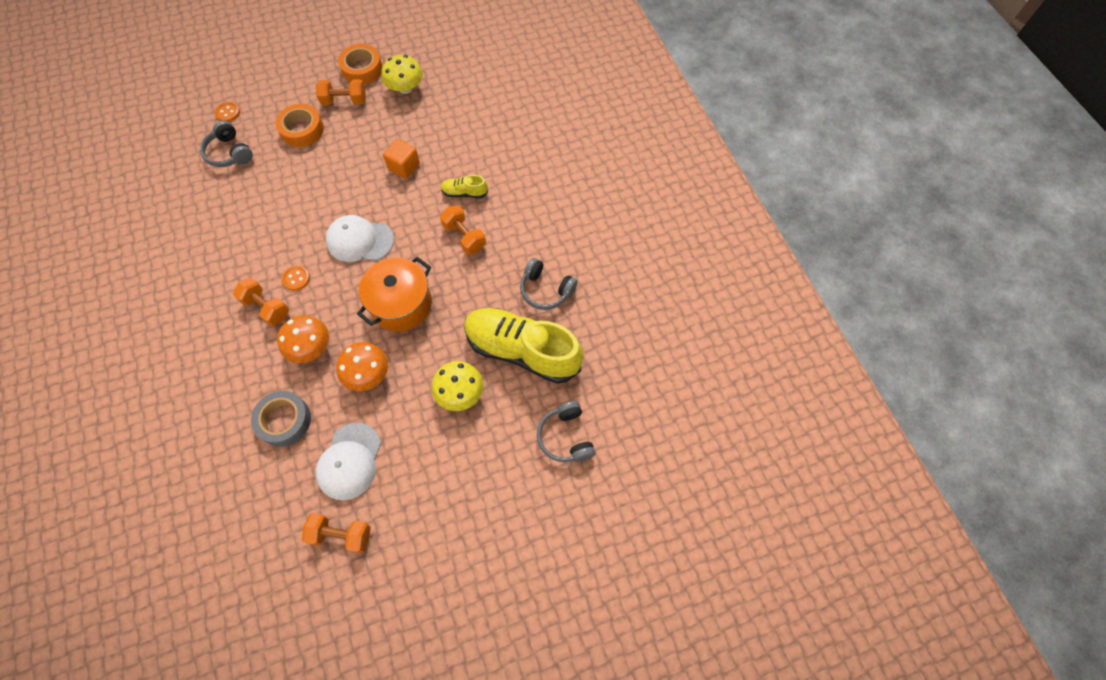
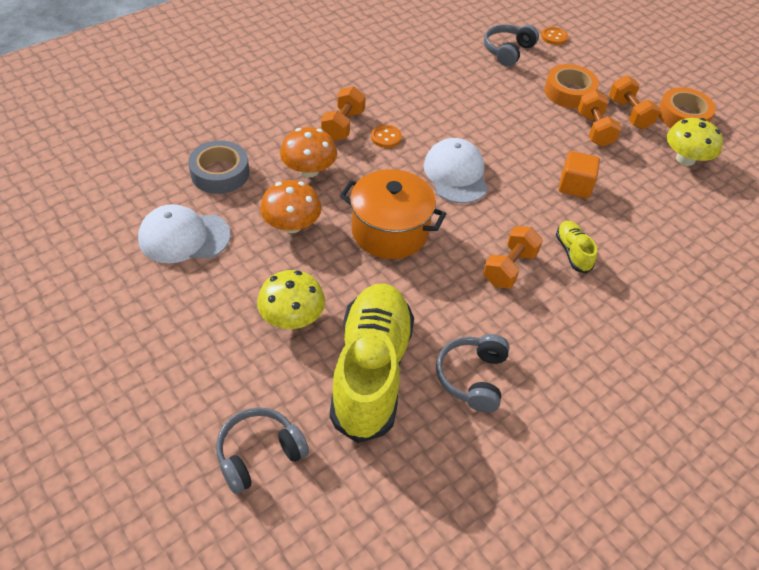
camera: 70 degrees right, 15 degrees down
(341, 535) = (99, 253): orange dumbbell -> orange dumbbell (594, 130)

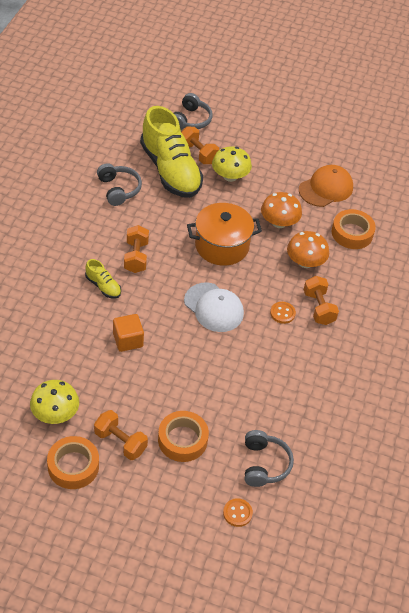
camera: 145 degrees right, 0 degrees up
(184, 237) = (326, 188): white cap -> orange cap
(220, 173) = (352, 233): grey tape -> orange tape
(594, 130) = (140, 405): orange dumbbell -> orange dumbbell (198, 153)

